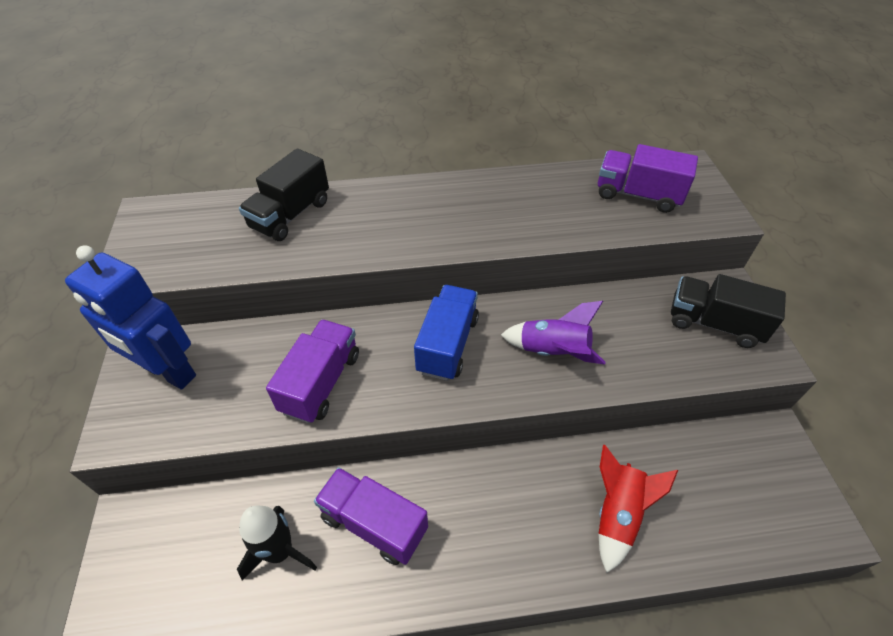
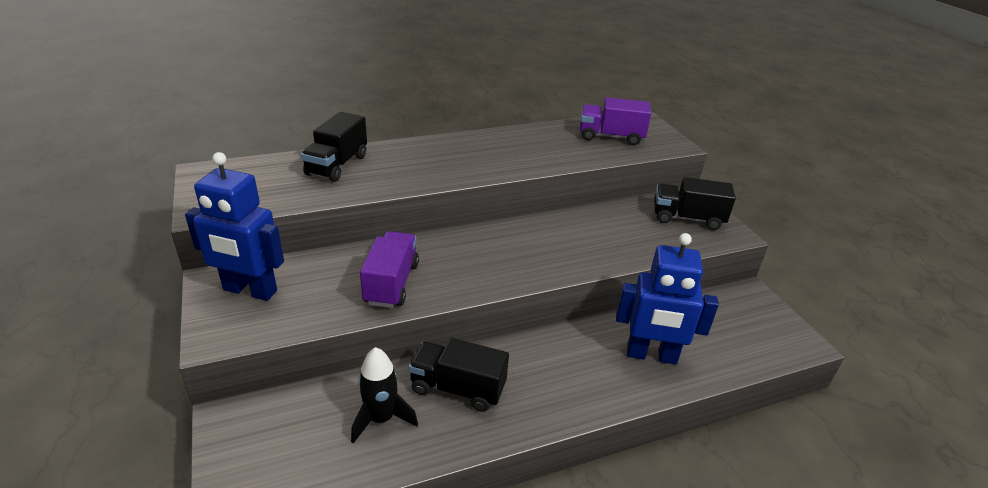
camera: 15 degrees left, 15 degrees down
(374, 523) = (458, 388): purple truck -> black truck
(447, 344) = (489, 249): blue truck -> none
(553, 351) = (574, 246): purple rocket -> none
(617, 514) = (651, 355): red rocket -> blue robot

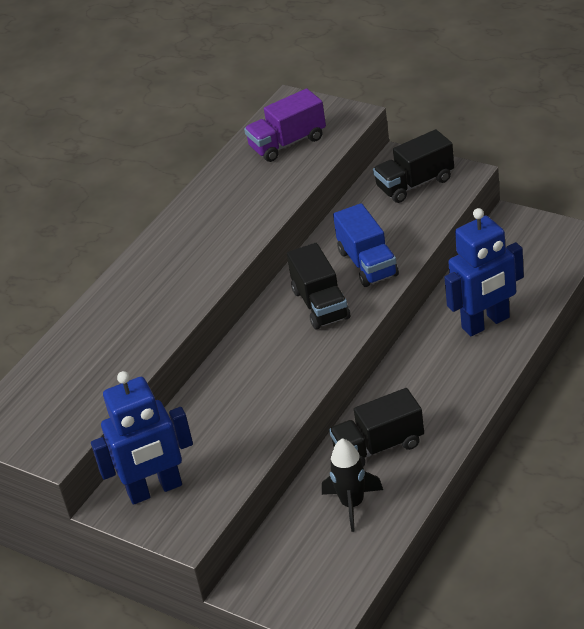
camera: 30 degrees left, 5 degrees up
(337, 165) = (93, 337): black truck -> black truck (320, 304)
(391, 283) = (256, 404): purple truck -> none
(590, 246) = (367, 263): none -> blue truck

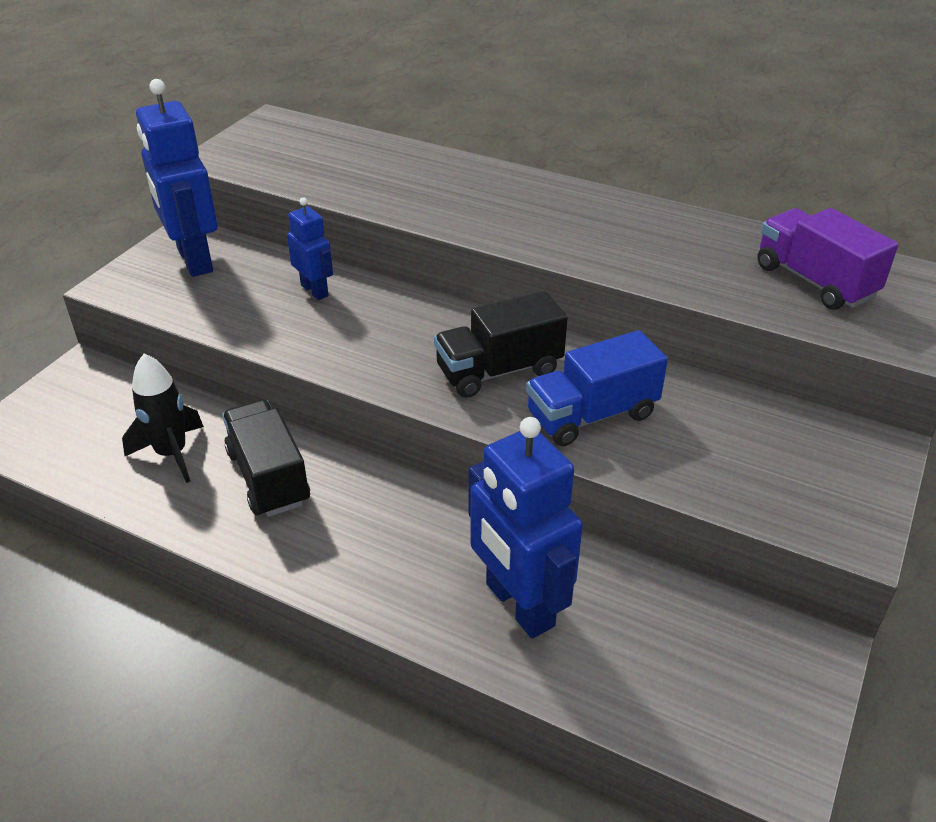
camera: 80 degrees right, 0 degrees up
(212, 407) = (315, 290): none -> blue robot
(415, 184) = (811, 468): black truck -> none

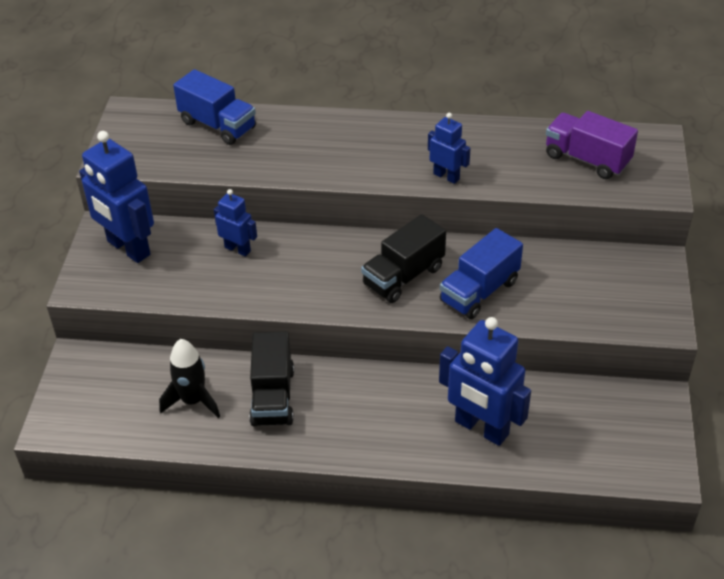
camera: 20 degrees left, 5 degrees up
(268, 477) = (272, 396): black truck -> black truck turned 135 degrees counterclockwise
(359, 150) = (217, 125): none -> blue truck
(604, 257) = (446, 176): none -> blue robot

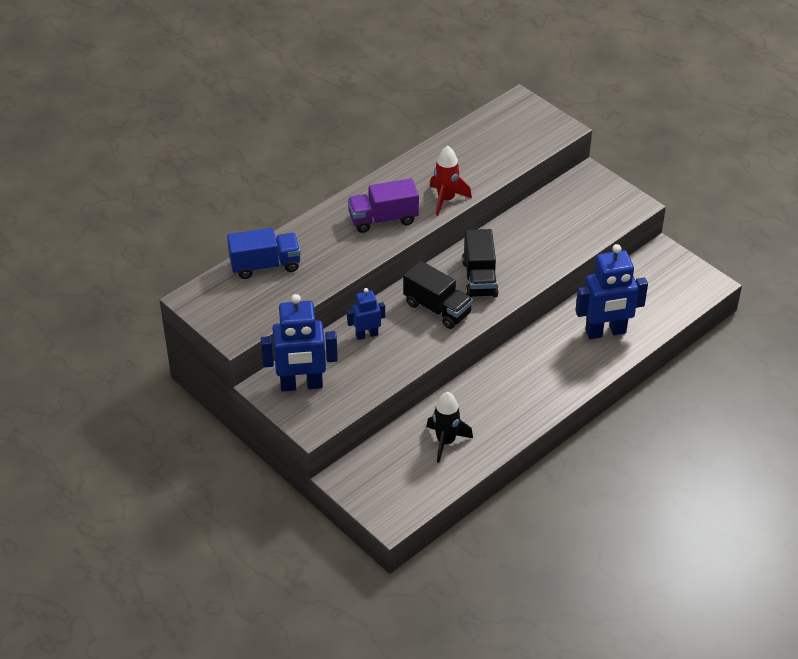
camera: 50 degrees left, 0 degrees up
(272, 396) = (483, 404): black truck -> black truck (437, 308)
(446, 176) = (446, 199): blue robot -> red rocket
(479, 291) = (529, 256): blue truck -> none
(587, 159) = (502, 137): purple truck -> purple truck (383, 219)

